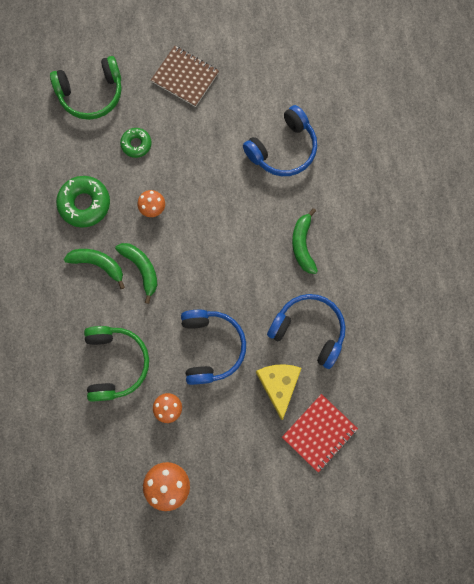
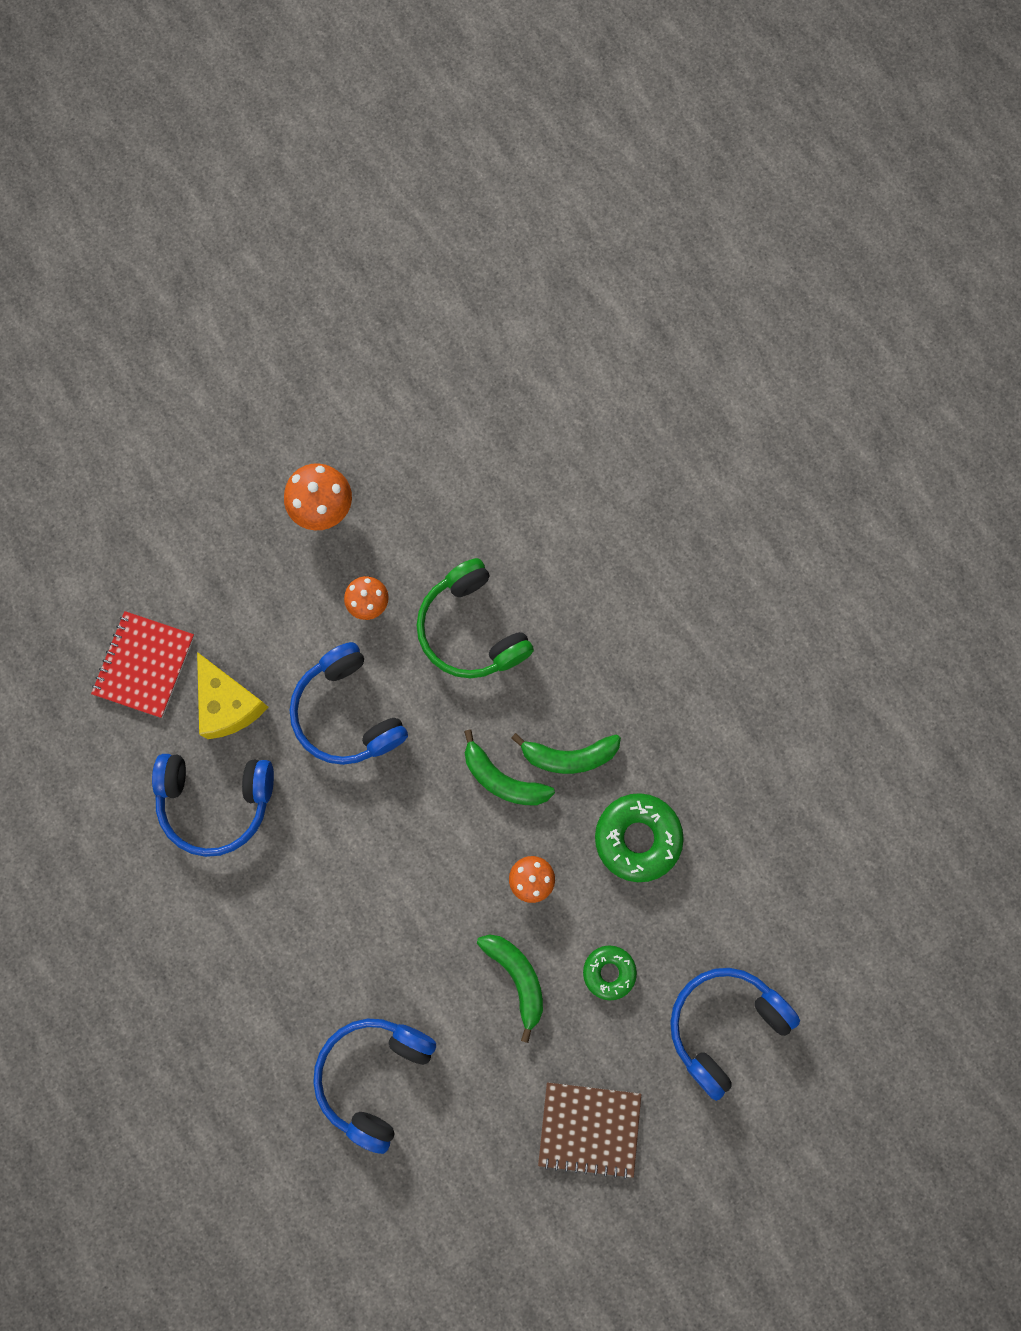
camera: 155 degrees right, 0 degrees up
(91, 94) = (724, 1025): green headphones -> blue headphones
(303, 245) = (277, 929): green banana -> green banana (517, 977)

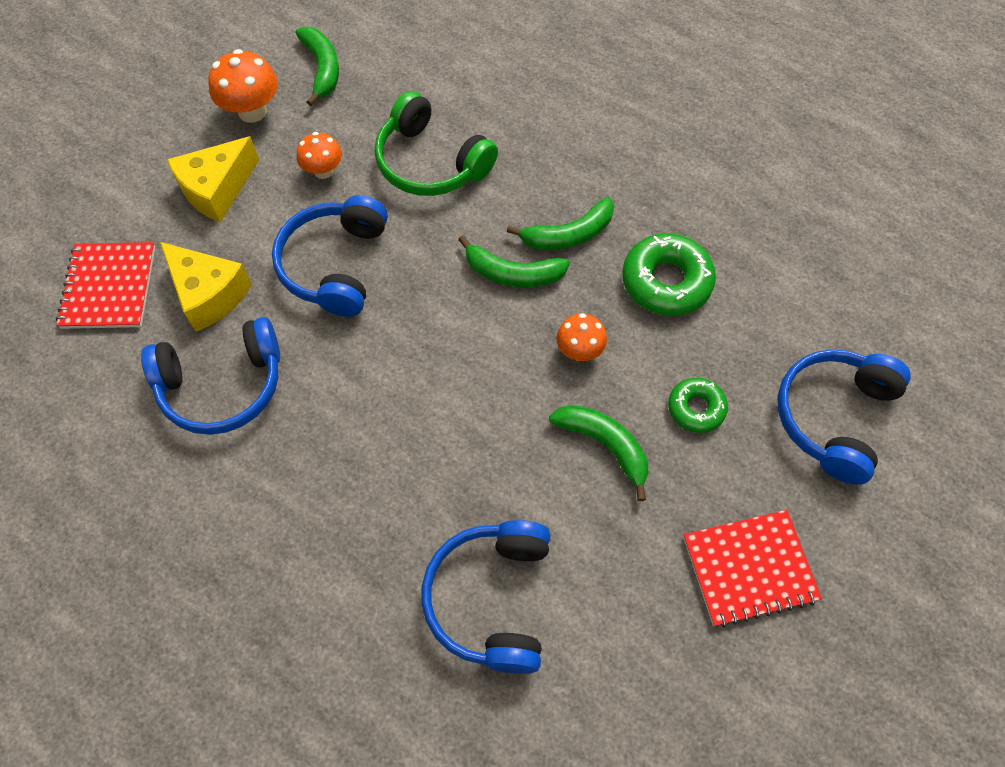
camera: 20 degrees left, 15 degrees down
(265, 590) = (217, 189): none -> yellow cheese
(347, 713) = (335, 265): blue headphones -> blue headphones turned 60 degrees clockwise
(404, 478) = (322, 69): none -> green banana
(589, 1128) = (749, 568): brown notebook -> red notebook

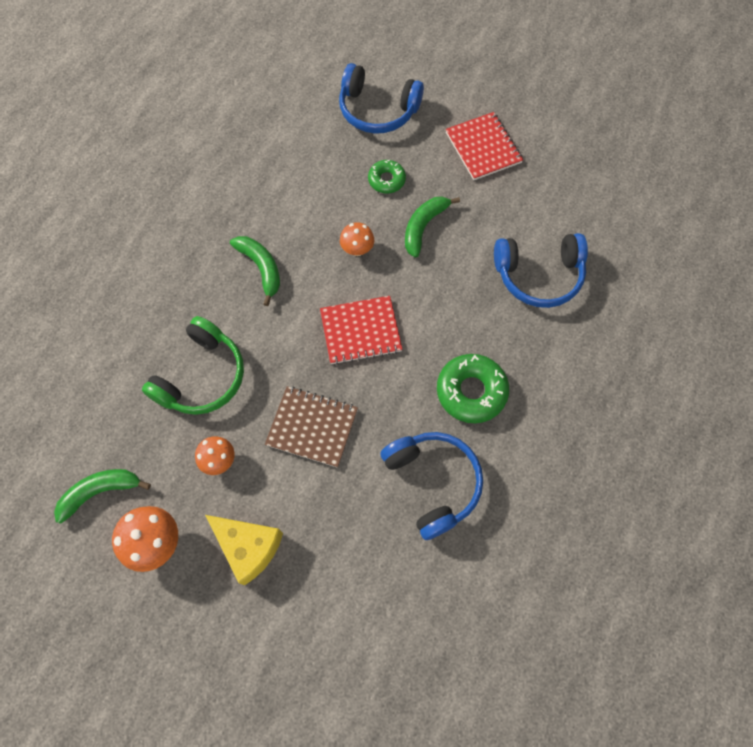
camera: 100 degrees left, 5 degrees up
(109, 287) = (362, 608): red notebook -> red notebook (360, 331)
(209, 294) = (355, 519): yellow cheese -> none
(335, 265) = (312, 427): blue headphones -> brown notebook
(512, 273) = (301, 300): green banana -> none
(666, 281) = (293, 204): green donut -> green donut (471, 391)

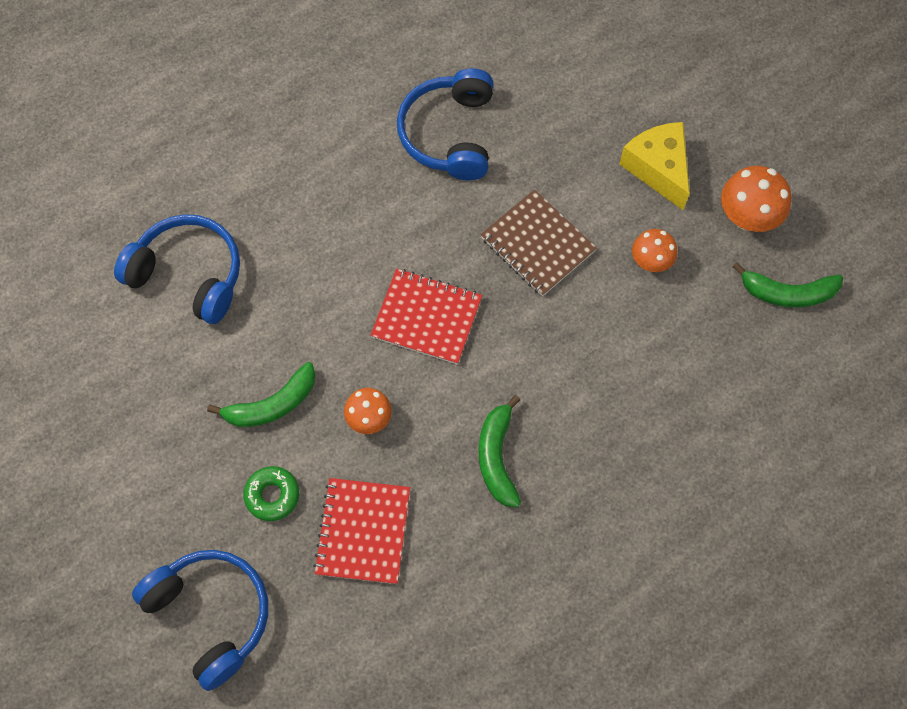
camera: 150 degrees left, 0 degrees up
(202, 376) = (629, 360): green headphones -> none
(471, 391) = (353, 195): green donut -> none
(483, 148) = (120, 474): red notebook -> red notebook (363, 531)

